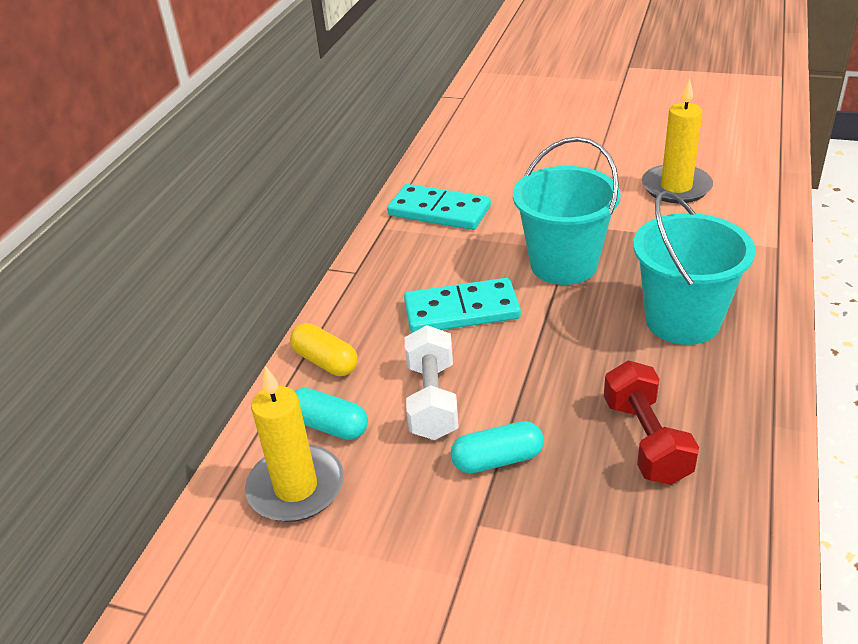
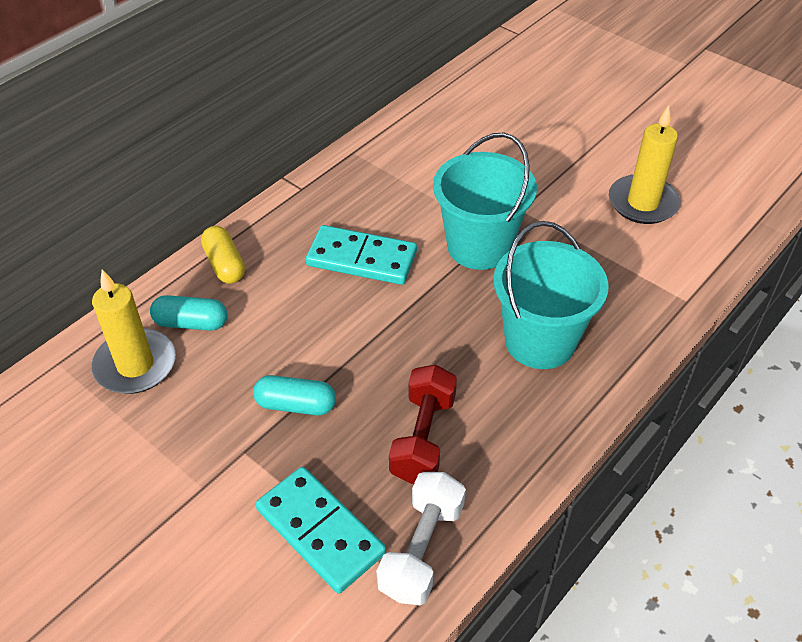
camera: 20 degrees right, 10 degrees up
(329, 426) = (191, 323): turquoise capsule -> turquoise capsule turned 45 degrees counterclockwise
(432, 400) = (282, 332): white dumbbell -> white dumbbell (421, 550)
(439, 211) = (411, 152): turquoise domino -> turquoise domino (320, 531)

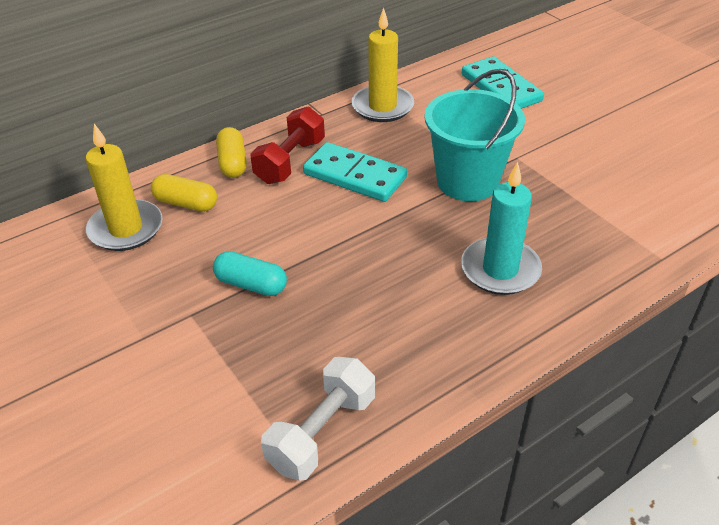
camera: 15 degrees right, 5 degrees down
(191, 323) = (186, 203): turquoise capsule -> yellow capsule
(320, 531) = (232, 396): turquoise domino -> turquoise domino (500, 88)
(423, 437) = (358, 333): red dumbbell -> red dumbbell (290, 161)
(540, 341) = (500, 269): turquoise bucket -> turquoise candle
(642, 203) = (640, 168): yellow candle -> yellow candle (382, 107)

